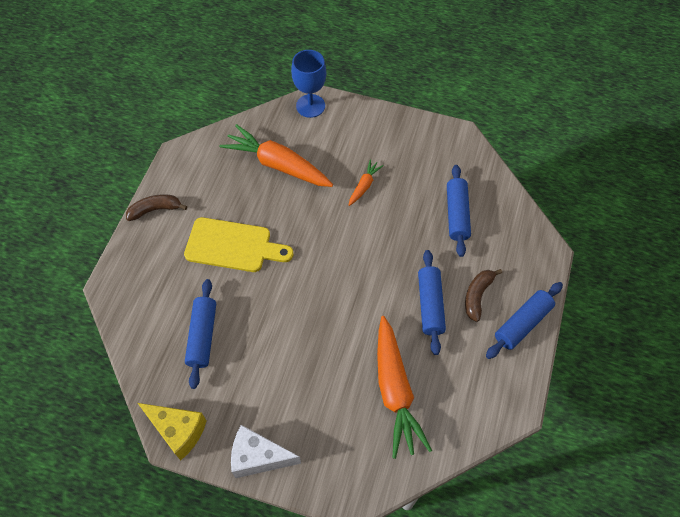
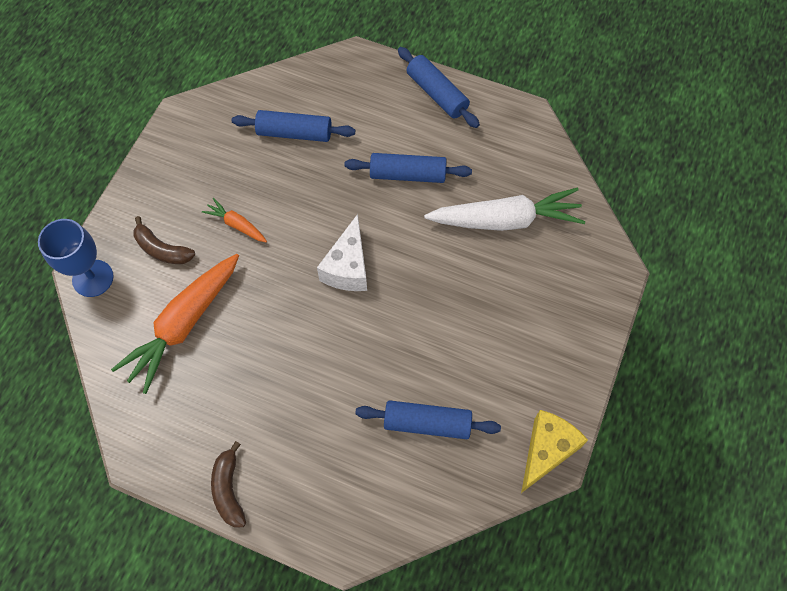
camera: 85 degrees left, 5 degrees up
(233, 246) = (302, 385): yellow cutting board -> none
(258, 457) = (577, 361): white cheese -> white cheese (348, 267)
(395, 391) = (506, 220): orange carrot -> white carrot
(477, 296) = (400, 128): brown banana -> brown banana (162, 249)

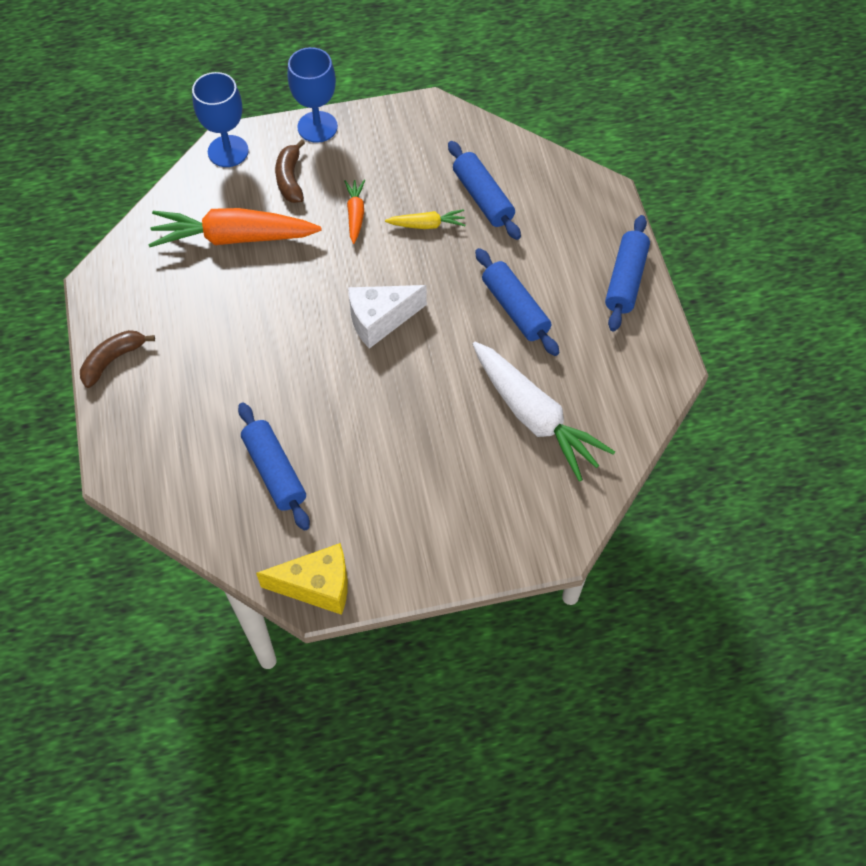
camera: 55 degrees right, 5 degrees down
(128, 200) = (317, 127): none -> blue goblet
(288, 183) = (427, 225): none -> yellow carrot

